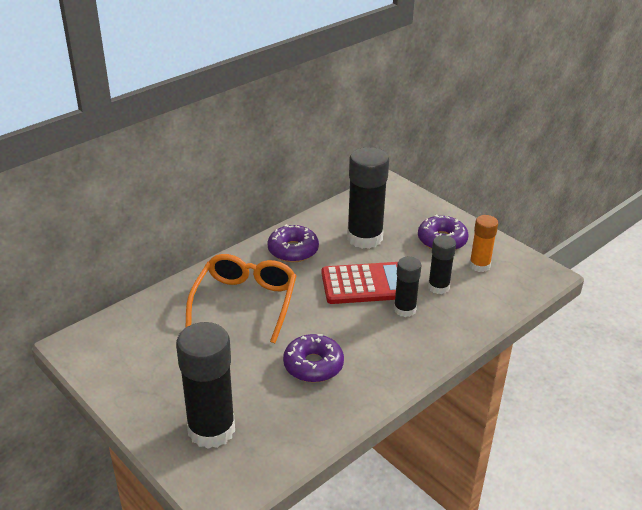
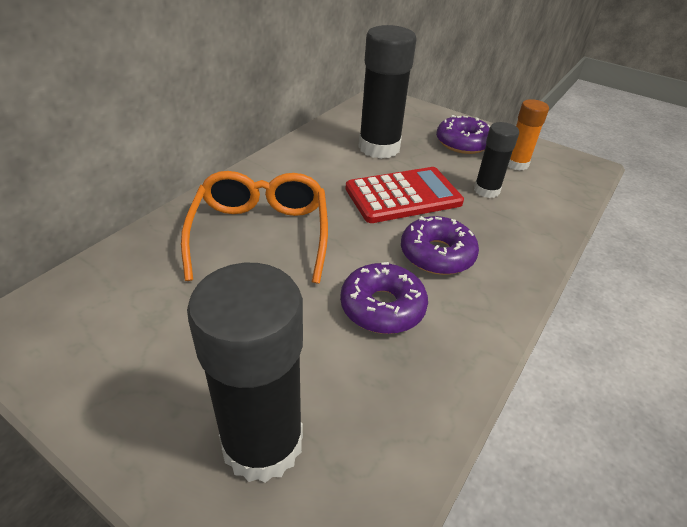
camera: 15 degrees left, 5 degrees up
(293, 250) = (302, 167): purple donut -> purple donut (437, 254)
(404, 309) = (462, 219): black glue stick -> none

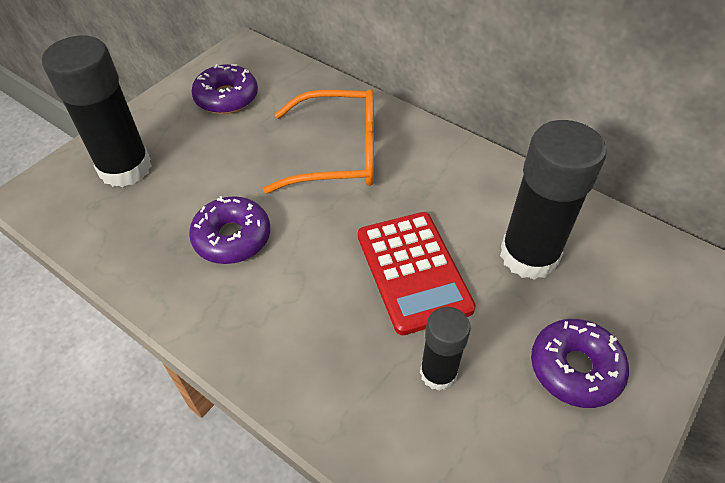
camera: 95 degrees right, 10 degrees up
(437, 254) = (302, 291): purple donut -> purple donut (226, 98)
(516, 164) = (525, 439): orange glue stick -> none

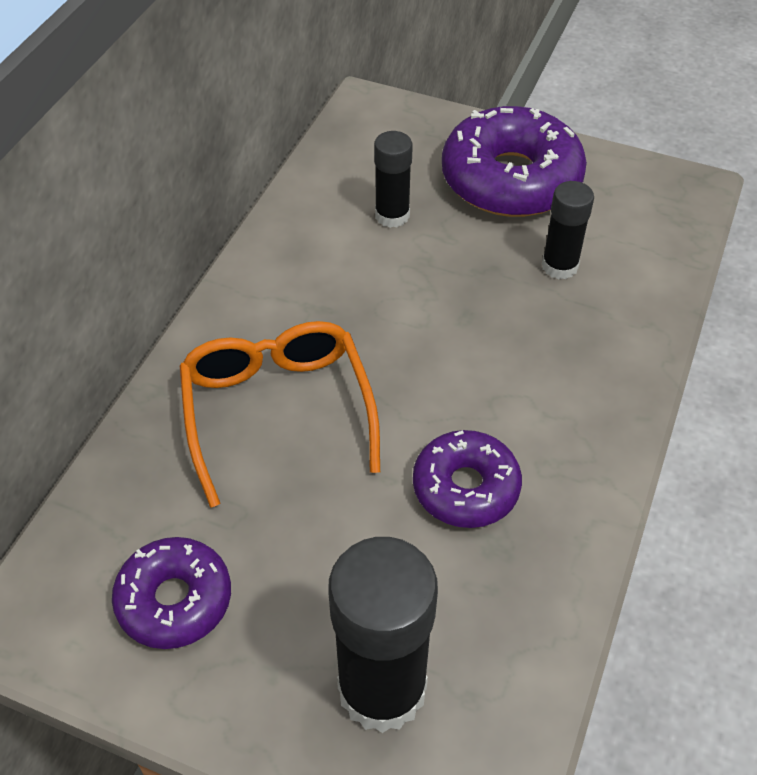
camera: 105 degrees left, 0 degrees up
(413, 271) = (449, 302): red calculator -> none
(529, 255) = (392, 215): black glue stick -> black glue stick, size x0.56
(575, 368) = (511, 179): purple donut -> purple donut, size x1.67

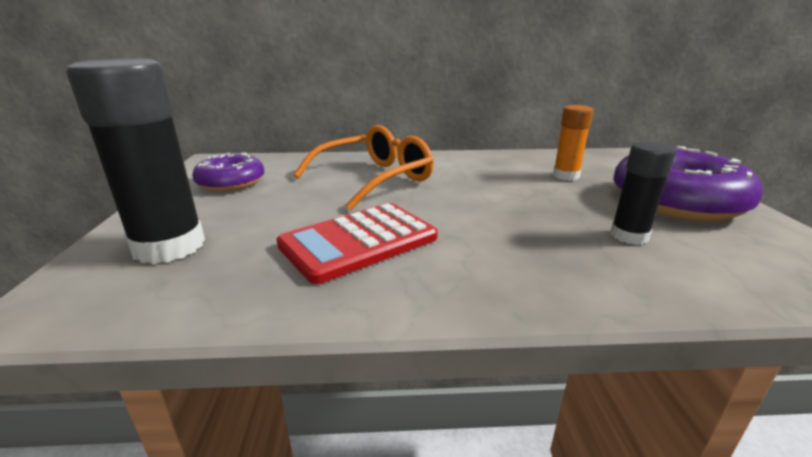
camera: 65 degrees right, 25 degrees down
(392, 215) = (566, 175): black glue stick -> orange glue stick
(465, 488) = (359, 242): purple donut -> red calculator

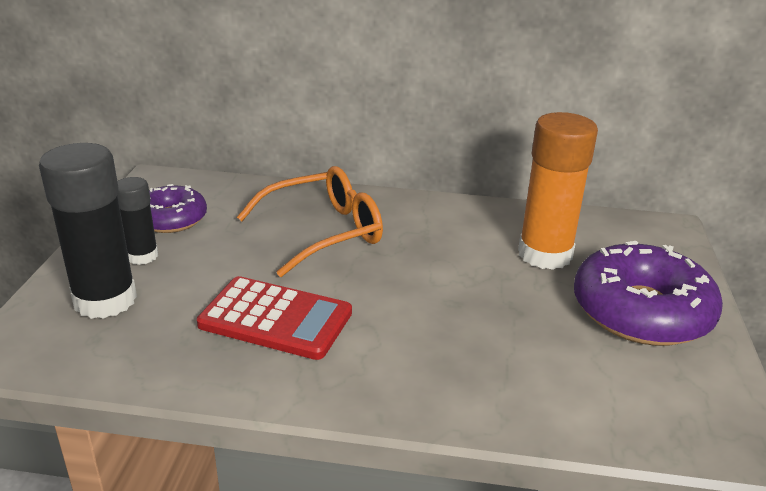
camera: 10 degrees right, 5 degrees up
(359, 242) = (275, 319): red calculator -> red calculator turned 135 degrees counterclockwise
(566, 175) = (545, 254): orange glue stick -> orange glue stick, size x1.79
(629, 236) = (546, 350): black glue stick -> black glue stick (142, 256)

